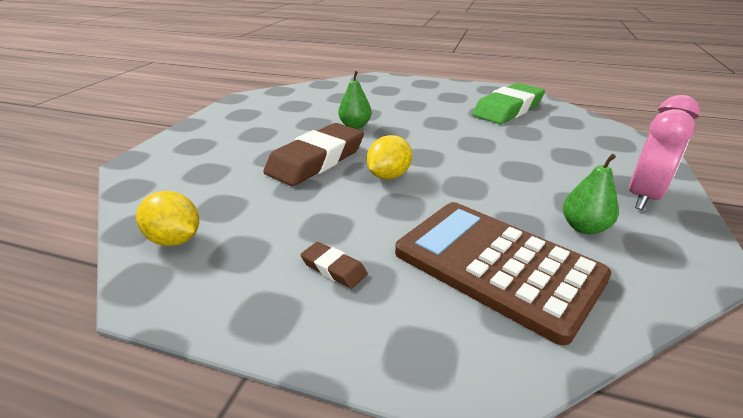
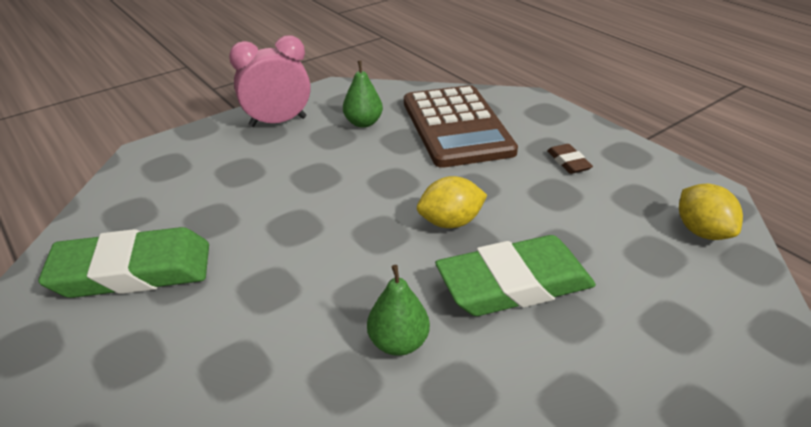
camera: 145 degrees left, 5 degrees up
(316, 160) = (514, 283): brown eraser -> green eraser

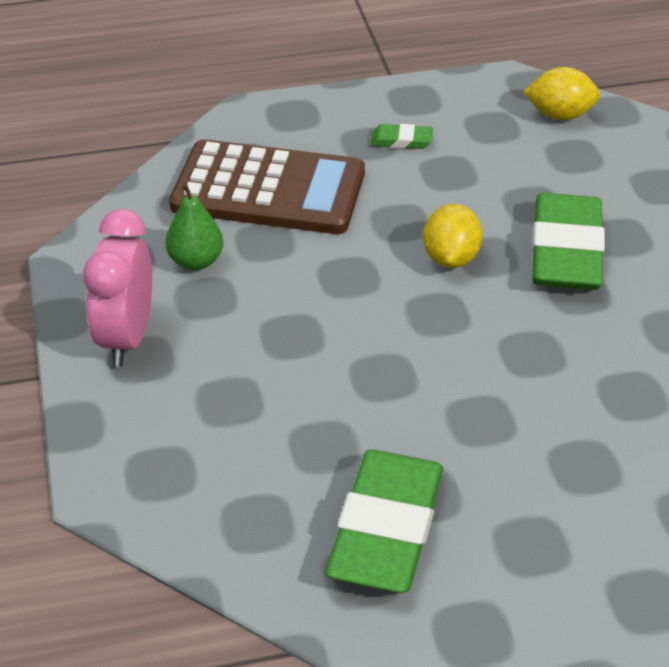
camera: 65 degrees left, 5 degrees up
(398, 343) = (604, 348): green pear -> none
(568, 162) = (401, 141): brown eraser -> green eraser

